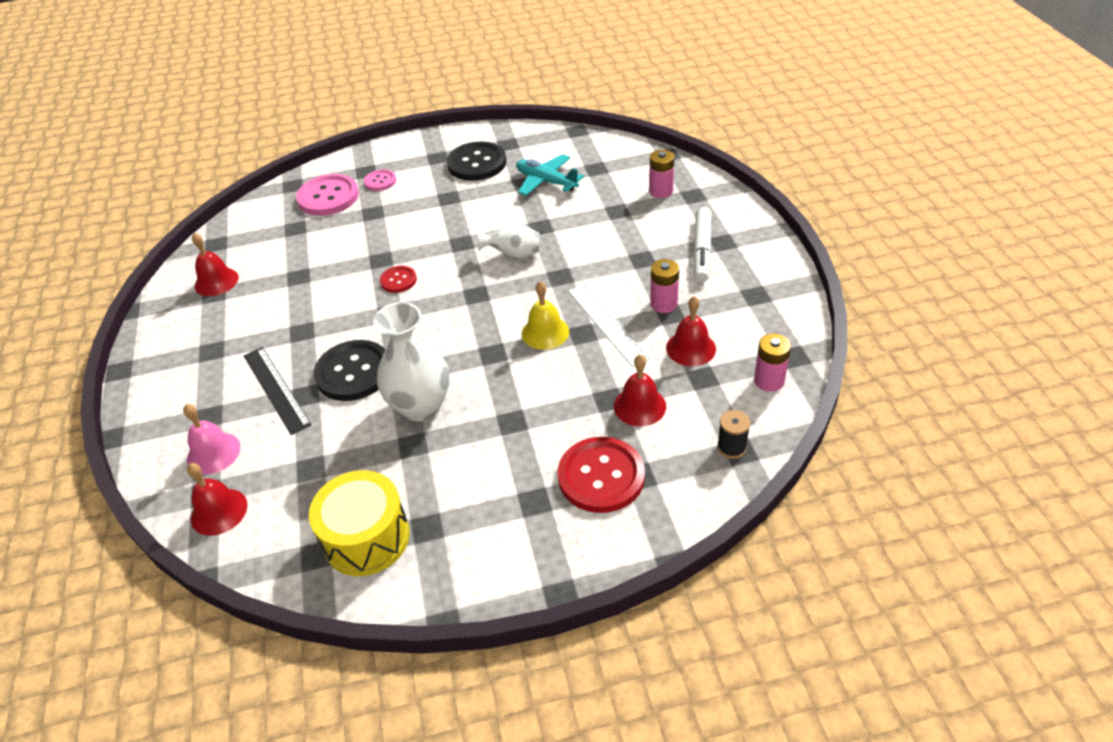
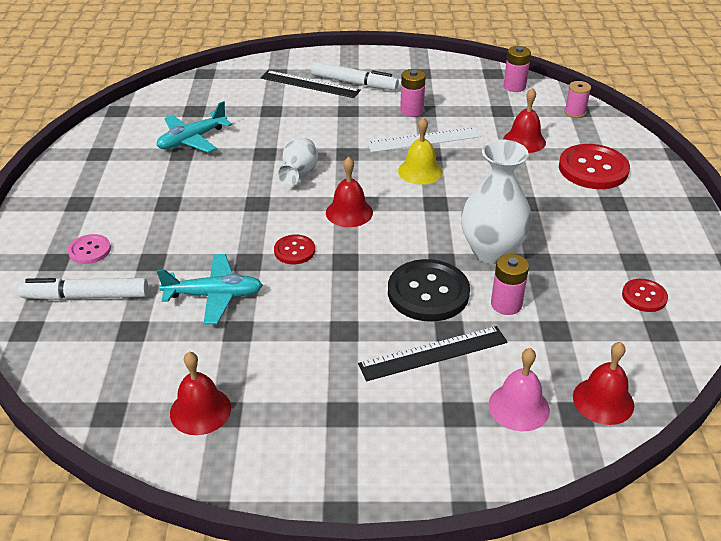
camera: 80 degrees left, 5 degrees down
(328, 197) = (86, 296): pink button -> white marker
(336, 254) = (214, 295): none -> turquoise plane
(366, 538) = (644, 296): yellow drum -> red button
(477, 163) = (118, 177): black button -> none
(661, 191) = (259, 86): pink battery -> pink battery (506, 304)
(682, 221) = (309, 84): none -> black ruler
(690, 348) = (468, 109): red bell -> red bell (349, 212)
(731, 447) = (575, 112): black spool -> pink spool

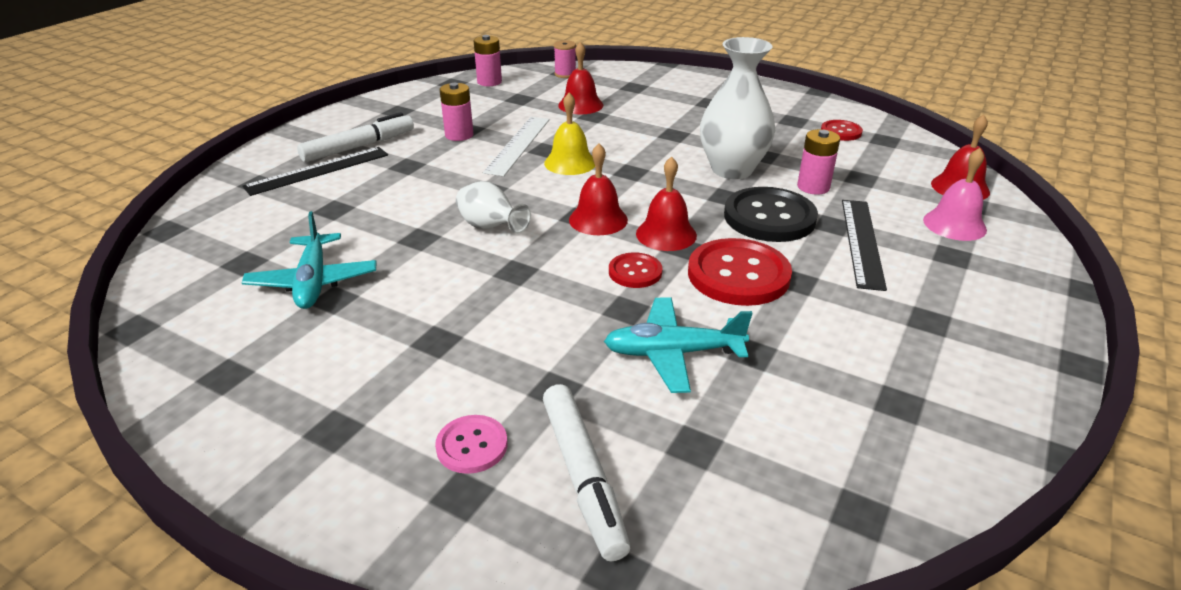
camera: 60 degrees left, 5 degrees down
(86, 296) = (583, 476): white marker -> white marker turned 45 degrees counterclockwise
(200, 410) = (887, 422): red bell -> red bell (666, 234)
(214, 295) = (673, 353): turquoise plane -> turquoise plane turned 120 degrees counterclockwise
(593, 169) = (655, 94): red button -> red button (738, 275)

